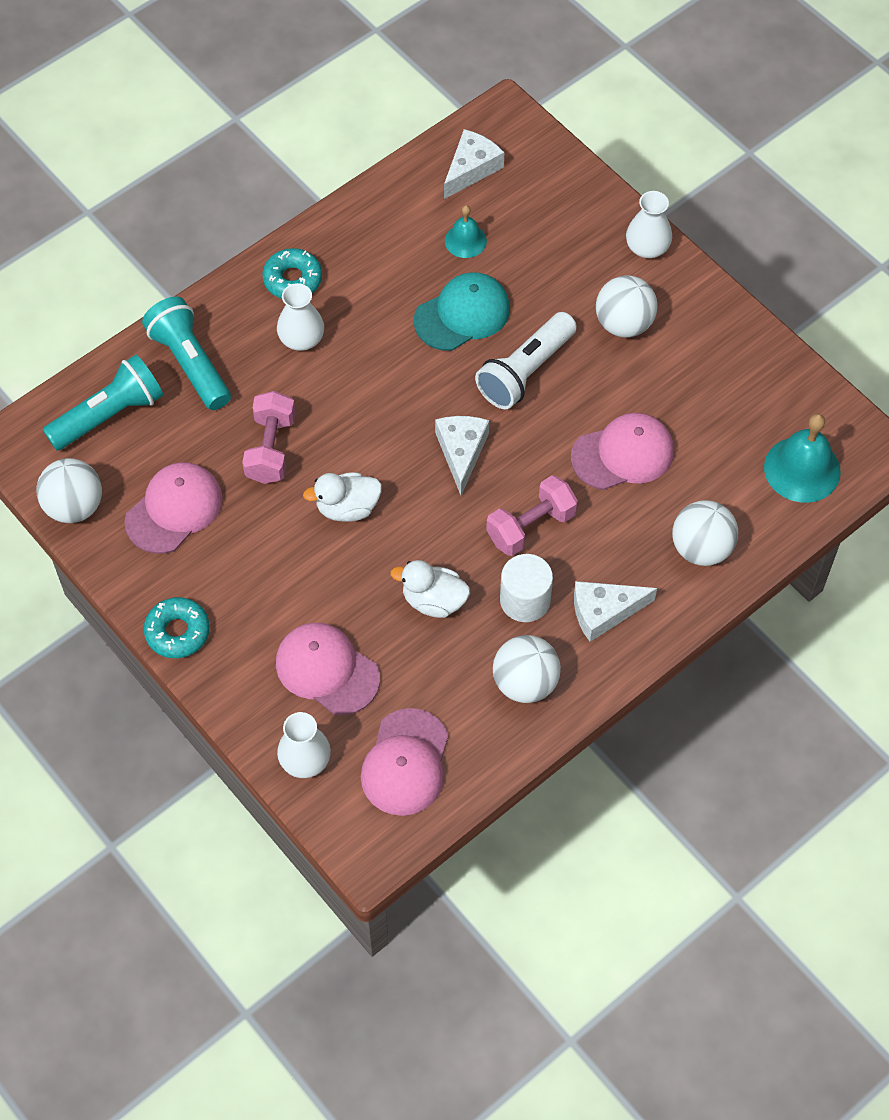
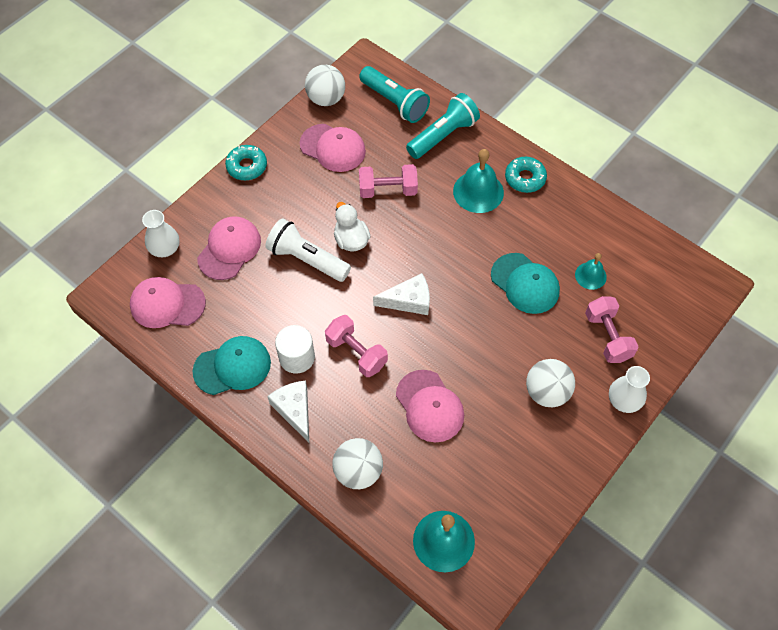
camera: 80 degrees right, 0 degrees up
(301, 339) = (478, 192): white vase -> turquoise bell
(433, 601) = (288, 301): white duck -> none
(471, 169) = (657, 269): white cheese -> none
(525, 372) = (486, 331): white flashlight -> white flashlight (307, 259)
(525, 683) = (232, 367): white ball -> turquoise cap
(558, 243) = (607, 337): none -> pink dumbbell

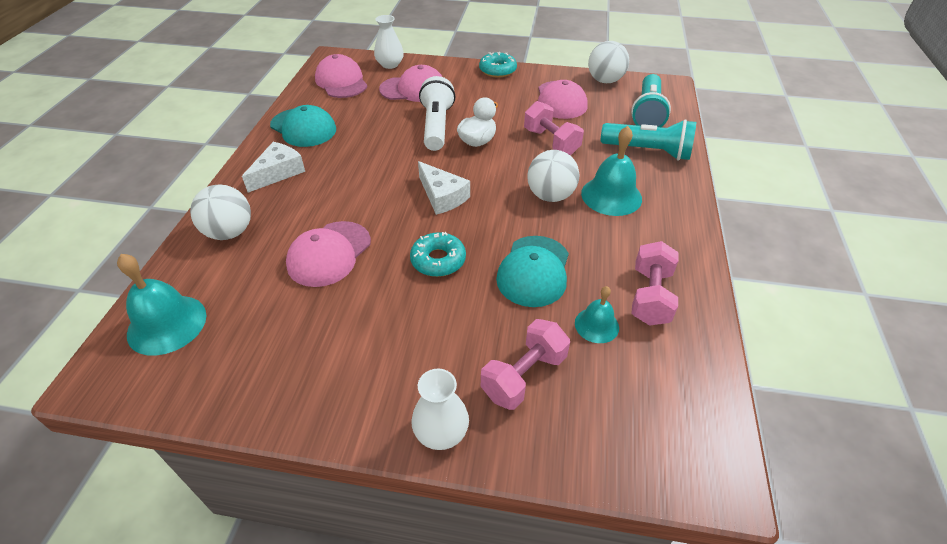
camera: 60 degrees right, 15 degrees down
(297, 357) = (333, 155): white cylinder -> none
(356, 353) = (360, 186): pink dumbbell -> pink dumbbell (650, 296)
(525, 178) = (665, 222): turquoise donut -> turquoise donut (438, 260)
(547, 392) = (403, 344): white ball -> white ball (550, 196)

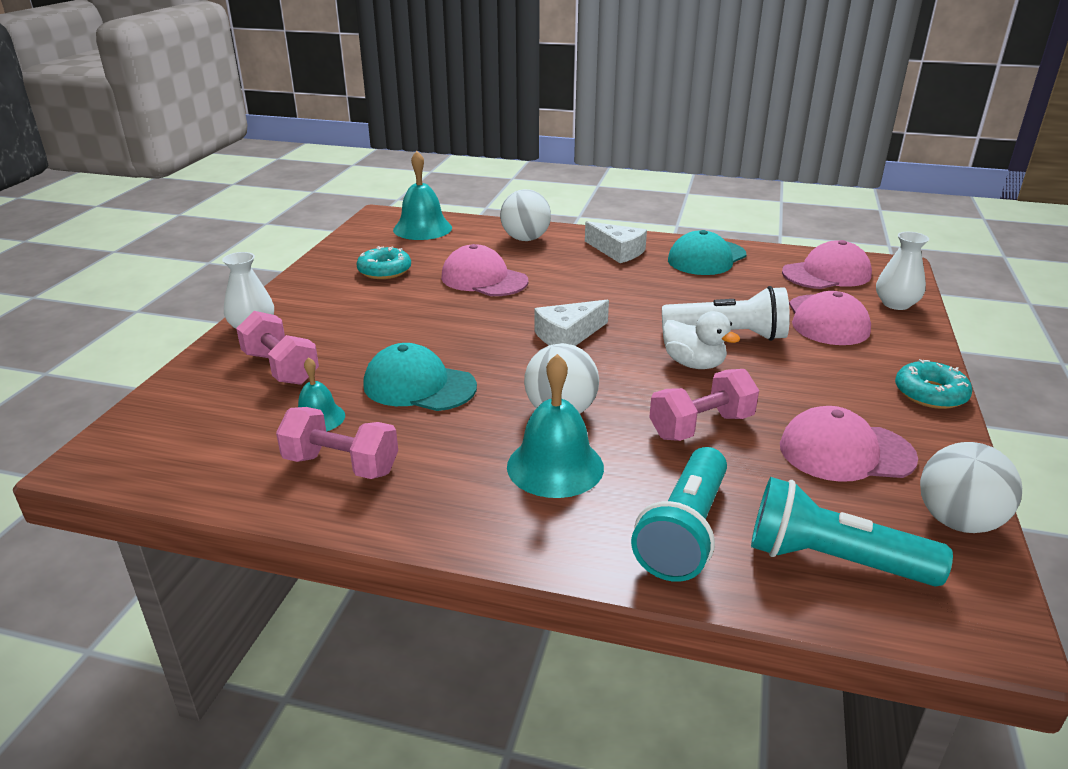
camera: 95 degrees right, 15 degrees down
(438, 260) = (457, 331): turquoise donut -> turquoise donut (384, 271)

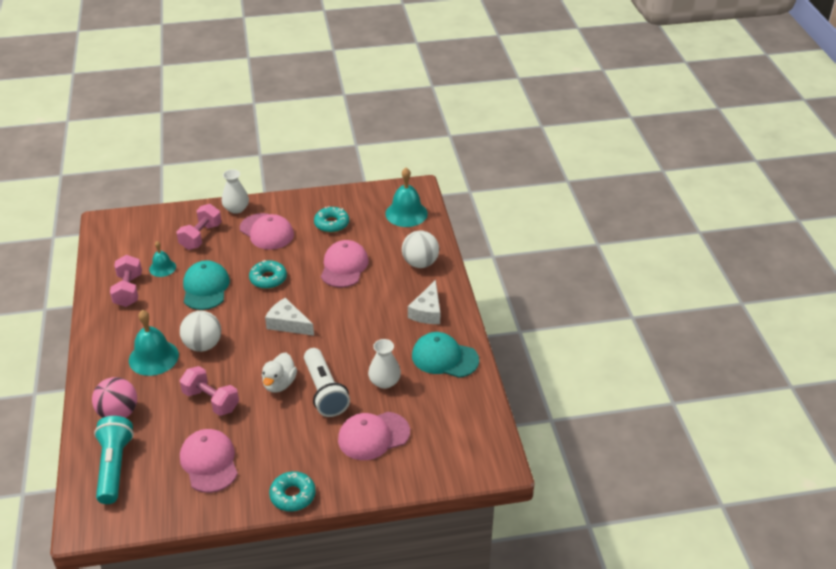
camera: 65 degrees right, 10 degrees up
(453, 332) = (268, 279): none -> turquoise donut
(684, 532) = (118, 413): turquoise flashlight -> pink ball
(826, 274) = (456, 426): pink cap -> pink cap (267, 232)
(896, 304) = (422, 470): white vase -> white vase (384, 382)
(957, 521) = (161, 512): white ball -> none

